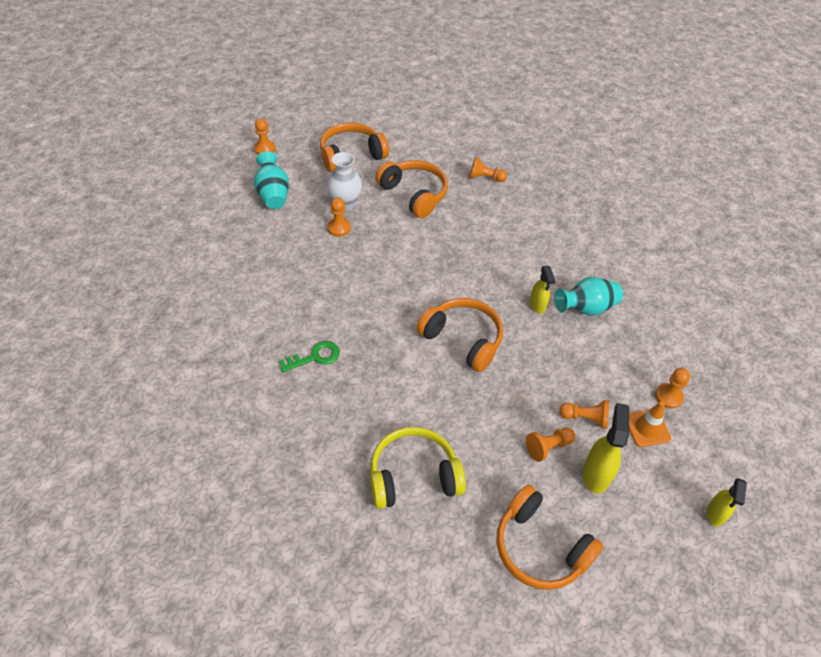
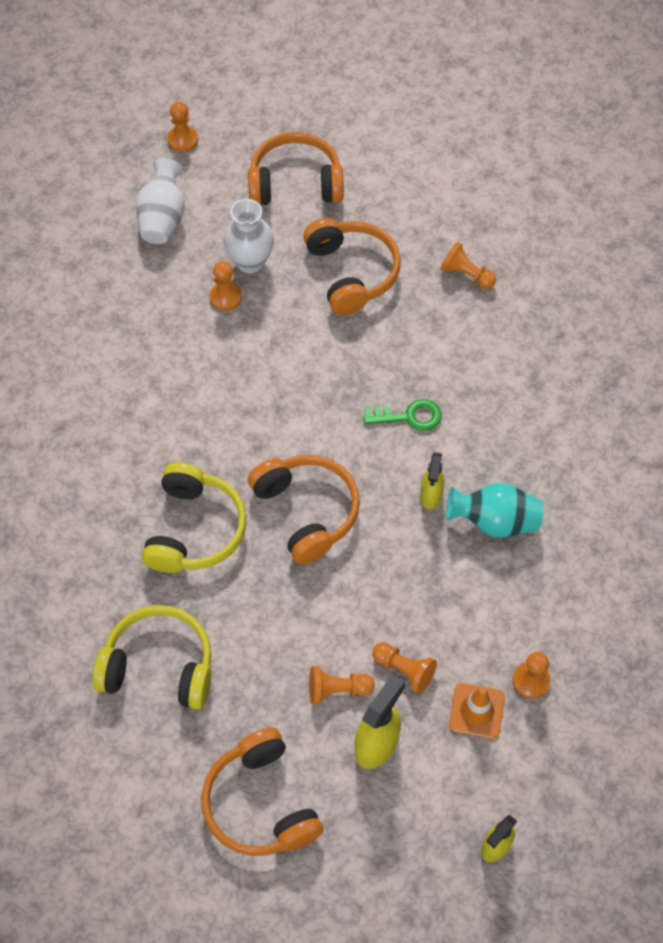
camera: 25 degrees right, 10 degrees up
(273, 194) = (163, 218): turquoise vase -> white vase
(315, 357) = (114, 474): green key -> green key (409, 417)
(391, 374) = (194, 529): none -> yellow headphones

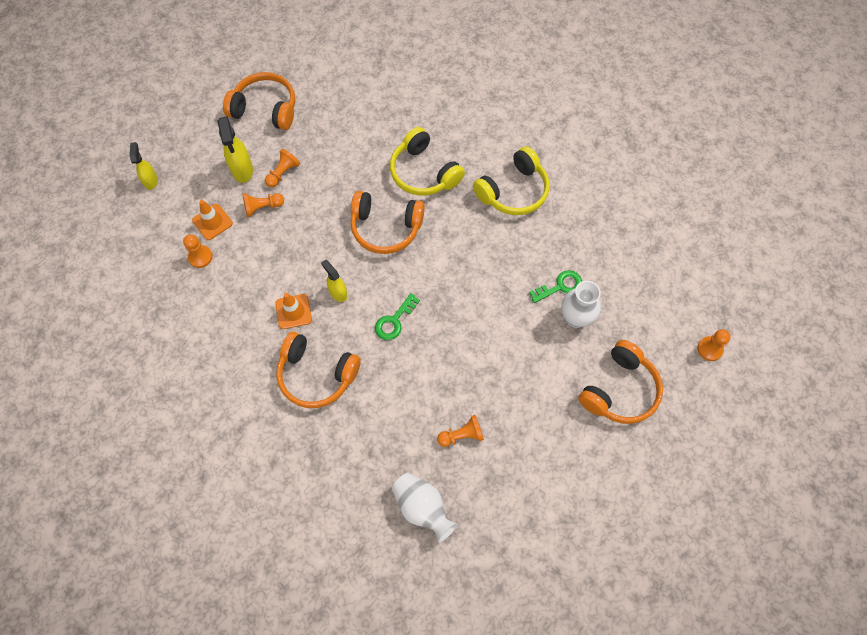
camera: 130 degrees right, 5 degrees up
(159, 666) = (367, 113): yellow headphones -> yellow headphones (513, 191)
(163, 218) = (649, 294): white vase -> white vase (422, 508)
(225, 297) = (560, 286): orange pawn -> green key
(351, 273) = (520, 368): orange headphones -> orange headphones (316, 375)
(494, 521) = (293, 311): turquoise vase -> orange traffic cone

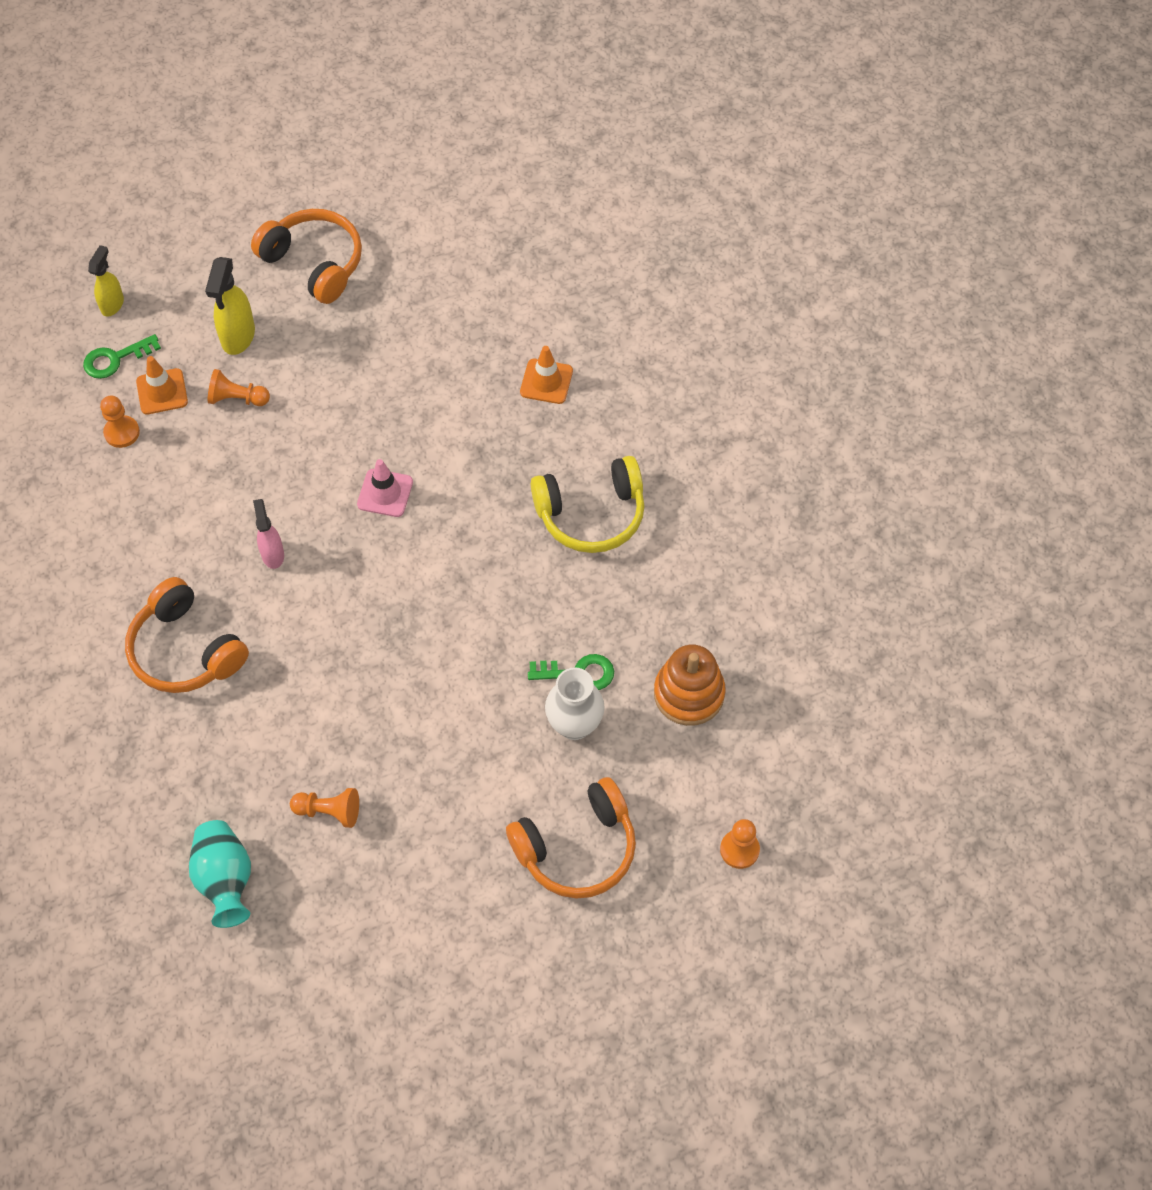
camera: 25 degrees right, 5 degrees down
(283, 173) = (289, 362): orange pawn -> none
(293, 311) = (201, 555): orange traffic cone -> orange traffic cone (546, 381)
(338, 292) = (272, 554): yellow spray bottle -> pink spray bottle
(386, 228) = (385, 493): orange headphones -> pink traffic cone
(394, 320) = (326, 623): green key -> green key (116, 359)
(422, 508) = (225, 880): white vase -> turquoise vase
(424, 172) = (480, 437): yellow headphones -> none
(628, 271) = (689, 694): none -> orange stacking toy

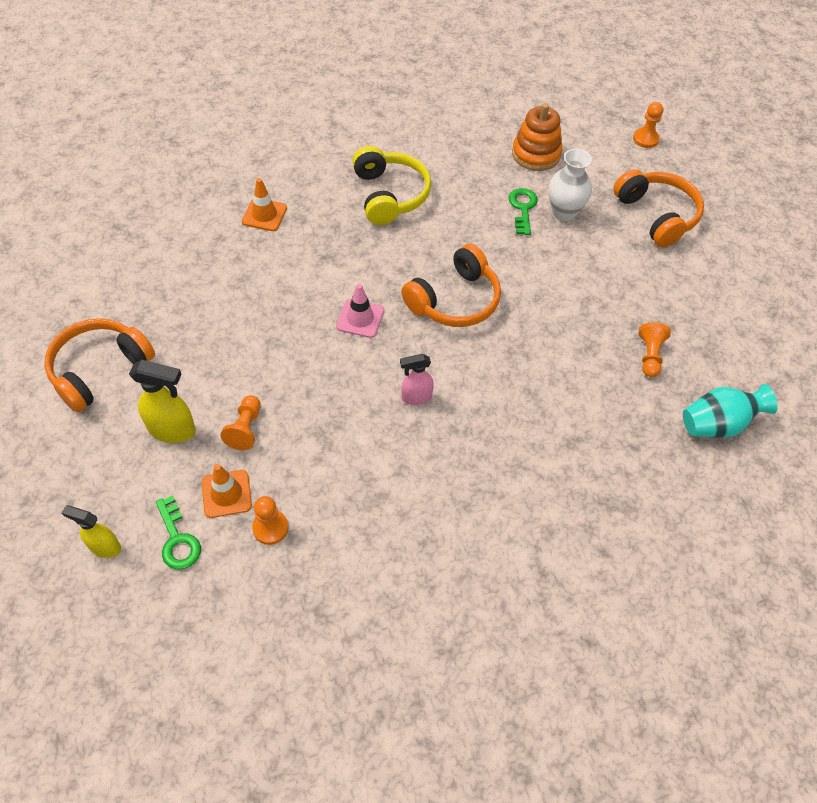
camera: 90 degrees left, 5 degrees down
(186, 650) = (512, 461): orange headphones -> orange headphones (454, 300)

